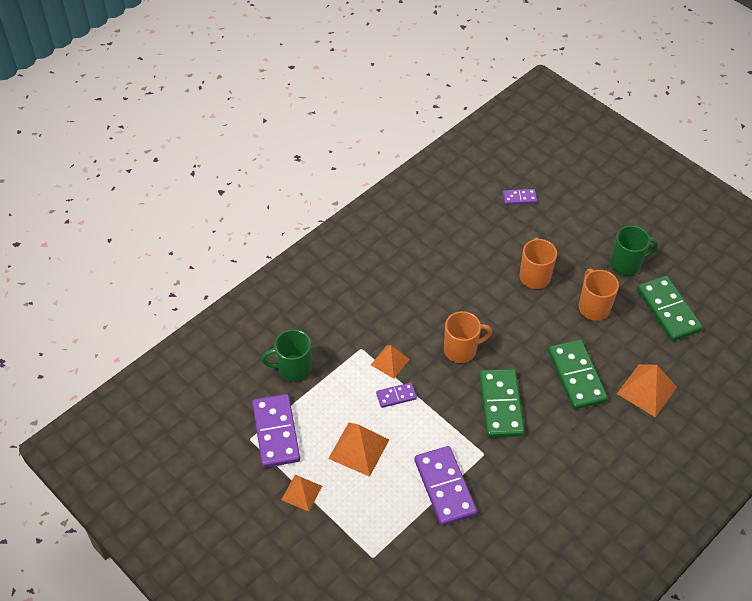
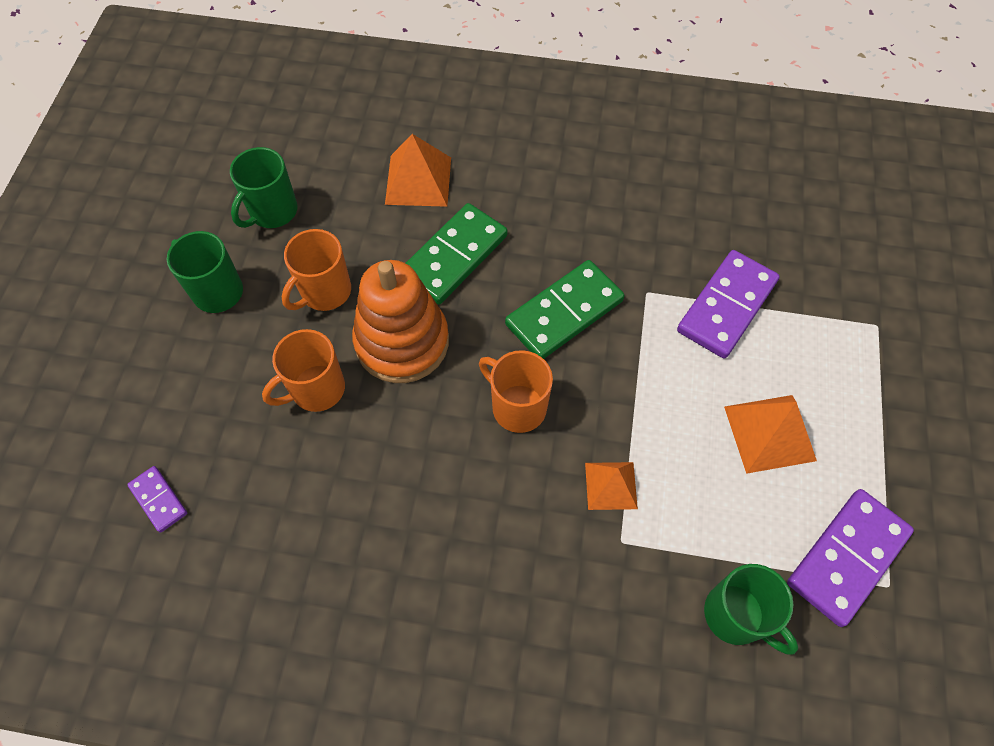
camera: 125 degrees left, 10 degrees up
(302, 492) = (888, 458): orange pyramid -> none
(396, 396) = (656, 440): purple domino -> none
(536, 323) = (402, 342): none -> orange stacking toy
(668, 310) = (272, 211): green domino -> green mug

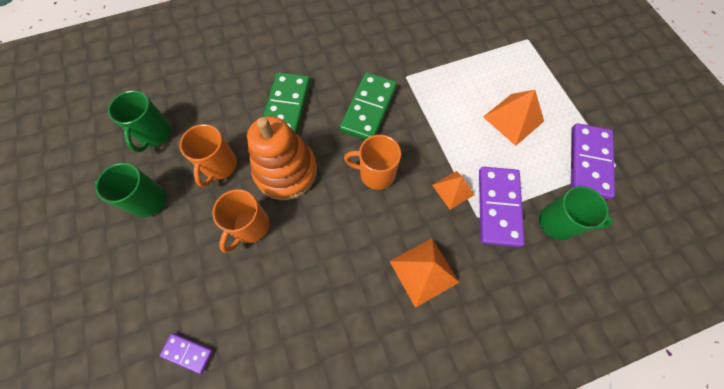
camera: 30 degrees left, 5 degrees up
(418, 180) = (238, 74): orange pyramid -> orange pyramid (424, 271)
(727, 306) = (451, 64): purple domino -> purple domino (498, 207)

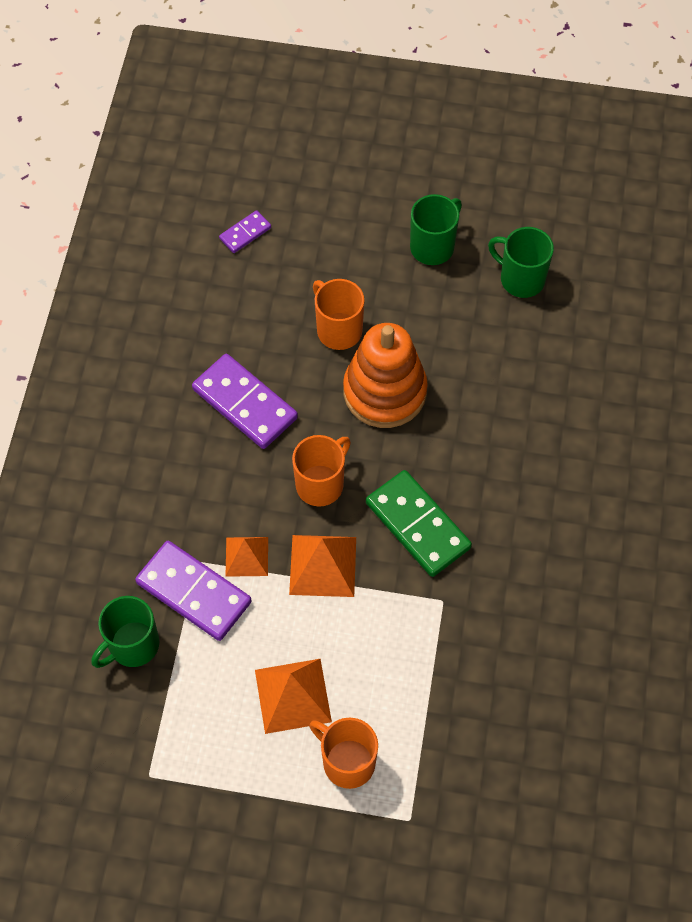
camera: 120 degrees right, 5 degrees down
(219, 166) = (435, 328): orange mug -> orange mug (347, 762)
(286, 107) = (477, 431): green domino -> none
(424, 271) = (179, 469): orange pyramid -> orange pyramid (323, 565)
(589, 162) = (175, 744): purple domino -> purple domino (244, 404)

